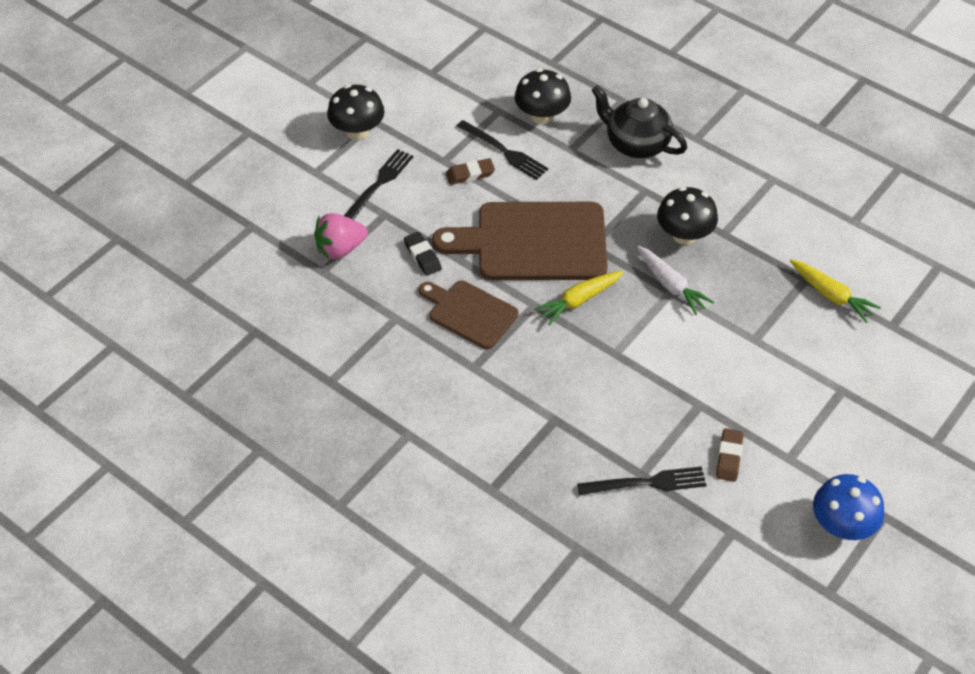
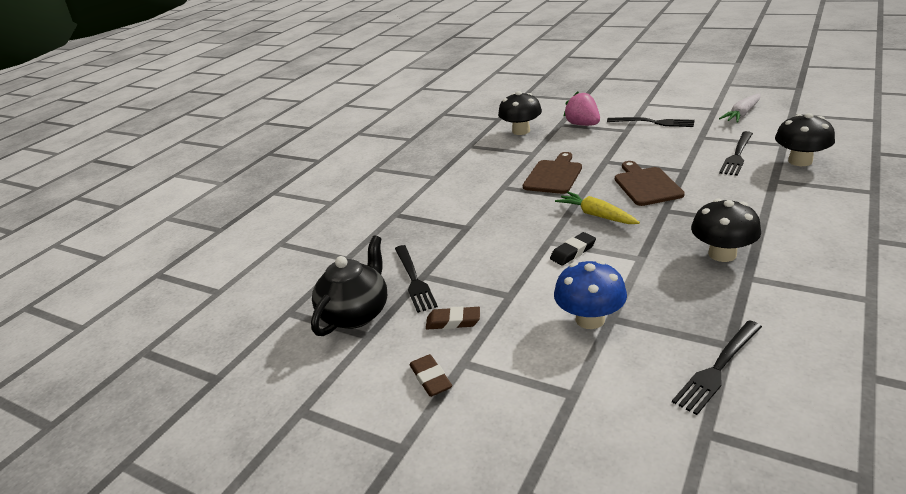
camera: 85 degrees right, 20 degrees down
(357, 131) = (698, 106): black mushroom -> black mushroom (521, 131)
(422, 256) = (597, 149): black eraser -> black eraser (573, 252)
(470, 174) = (697, 148): brown eraser -> brown eraser (431, 379)
(533, 242) = (646, 185): brown cutting board -> brown cutting board, size x0.57
(636, 144) = (821, 209): black teapot -> black teapot (356, 314)
(671, 285) = (648, 257): white carrot -> white carrot (742, 114)
(831, 295) = (717, 369): yellow carrot -> black fork
(842, 525) = (384, 413): blue mushroom -> blue mushroom (590, 319)

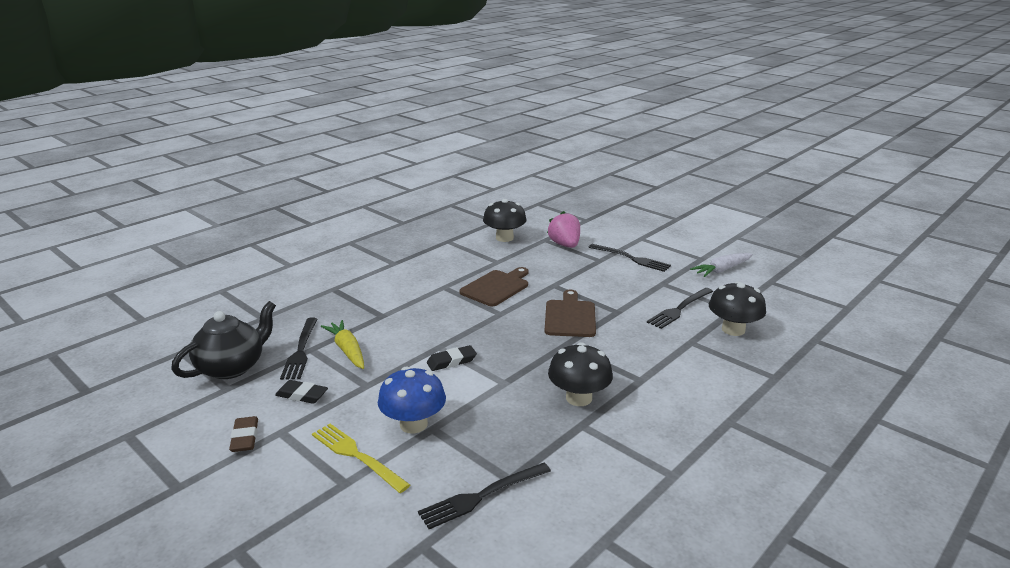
camera: 10 degrees right, 5 degrees down
(453, 321) = (302, 395): brown eraser -> black eraser
(560, 364) = (356, 455): none -> yellow fork
(596, 215) = (501, 333): yellow carrot -> yellow carrot (347, 350)

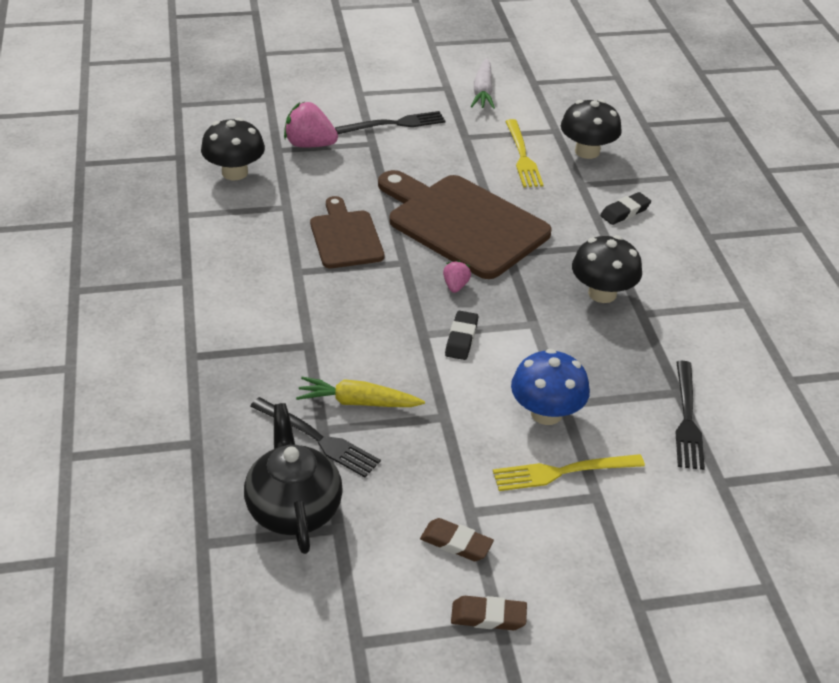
camera: 55 degrees left, 15 degrees up
(181, 479) = (488, 616): none -> brown eraser
(302, 395) = (415, 471): black eraser -> black eraser (625, 212)
(502, 339) = (455, 286): none -> pink strawberry
(570, 317) = (462, 224): brown cutting board -> brown cutting board, size x1.74
(679, 309) = (523, 157): black fork -> yellow fork

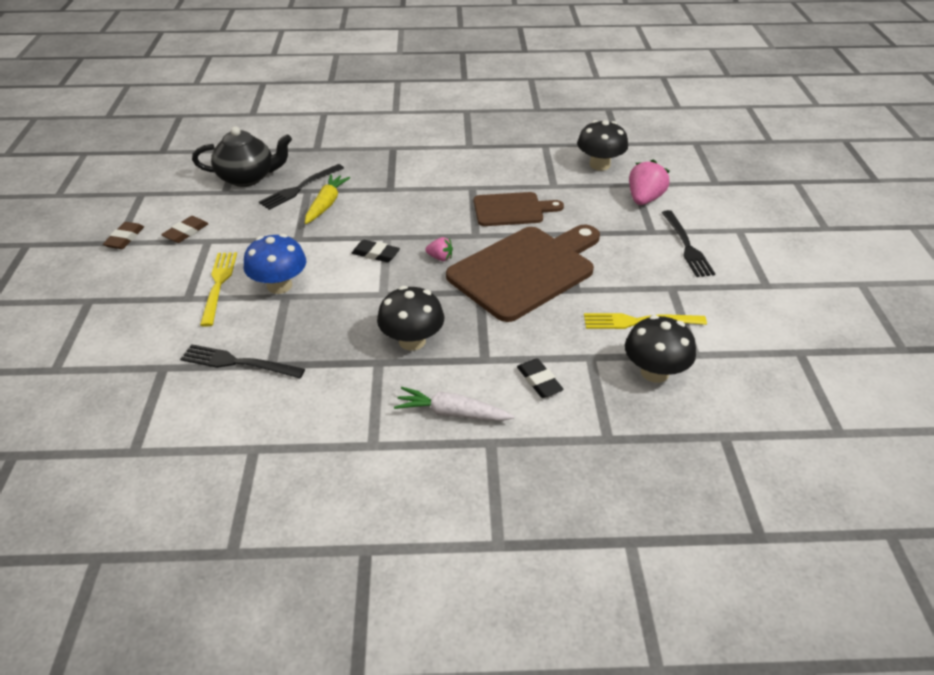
camera: 100 degrees right, 0 degrees up
(483, 91) = (765, 309): white carrot -> white carrot (452, 413)

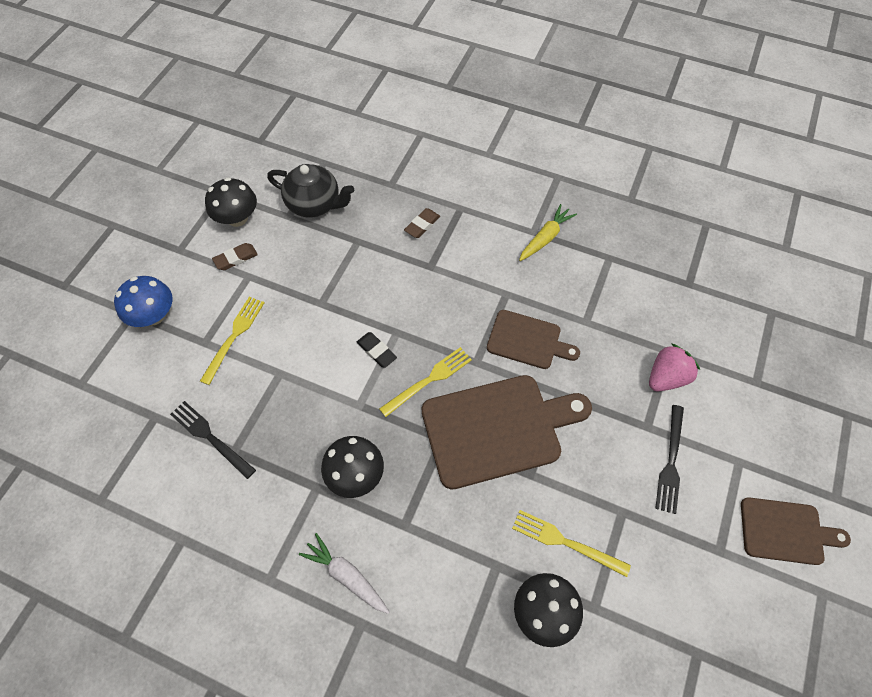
camera: 25 degrees right, 20 degrees up
(125, 238) = (186, 247): brown eraser -> brown eraser (422, 225)
(279, 285) = (280, 358): blue mushroom -> blue mushroom (154, 315)
(299, 188) = (351, 236): black fork -> none
(326, 204) = (365, 267): yellow carrot -> yellow carrot (545, 238)
(440, 258) = (429, 379): pink strawberry -> yellow fork
(539, 381) = (436, 574): black eraser -> none
(599, 165) = (649, 309): black mushroom -> black mushroom (237, 218)
(805, 258) = (785, 531): none -> brown cutting board

